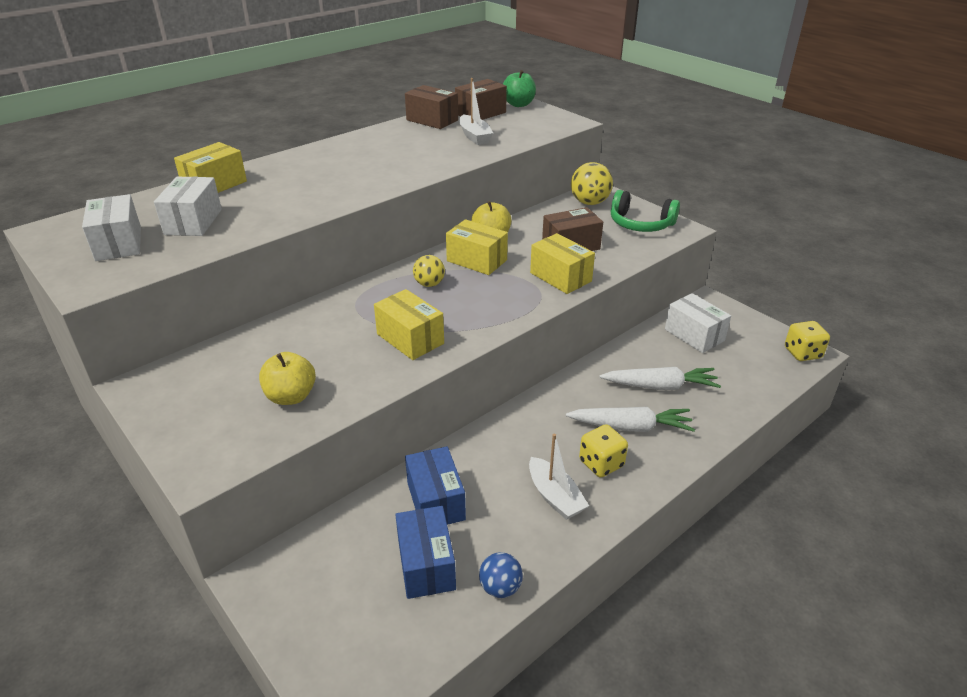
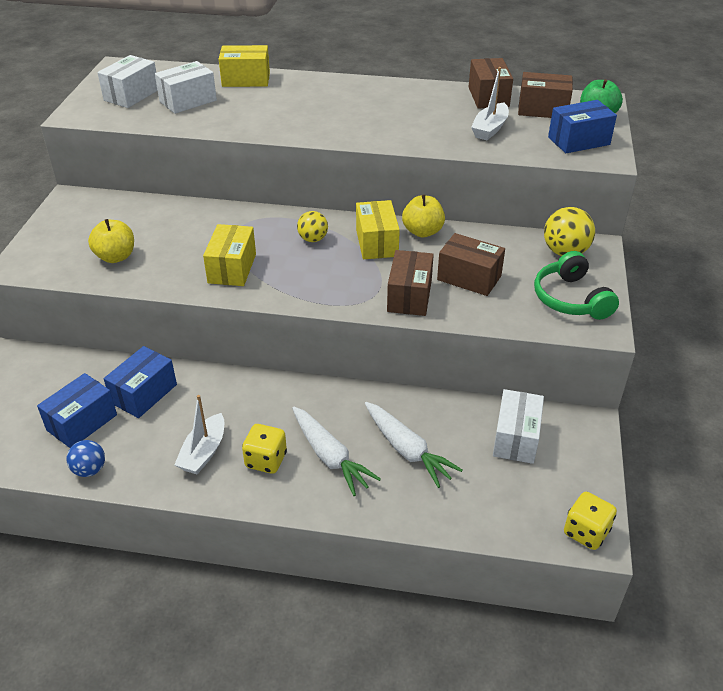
camera: 50 degrees right, 5 degrees up
(538, 120) = (578, 141): none -> blue box
(560, 277) = (409, 296): yellow box -> brown box

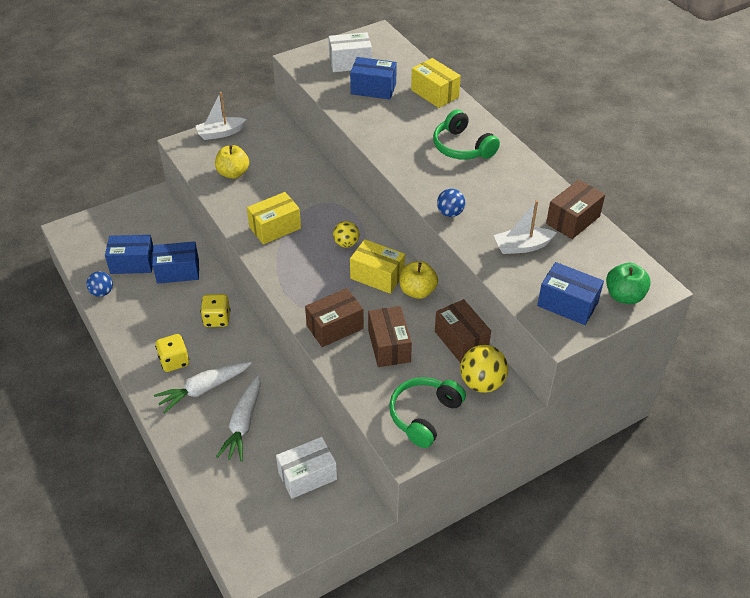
camera: 50 degrees right, 5 degrees up
(188, 101) = (373, 89): white box -> blue box
(203, 452) = (156, 329): white boat -> white boat (220, 133)
(330, 457) = (203, 389): white carrot -> white carrot turned 45 degrees clockwise
(333, 99) = (462, 147): none -> green headphones
(376, 243) = (377, 276): yellow box -> yellow box turned 75 degrees clockwise
(405, 140) = (450, 213): none -> blue ball
(542, 109) = (593, 259): brown box -> brown box (461, 341)
(586, 532) = (252, 562): yellow dice -> yellow dice (217, 319)

